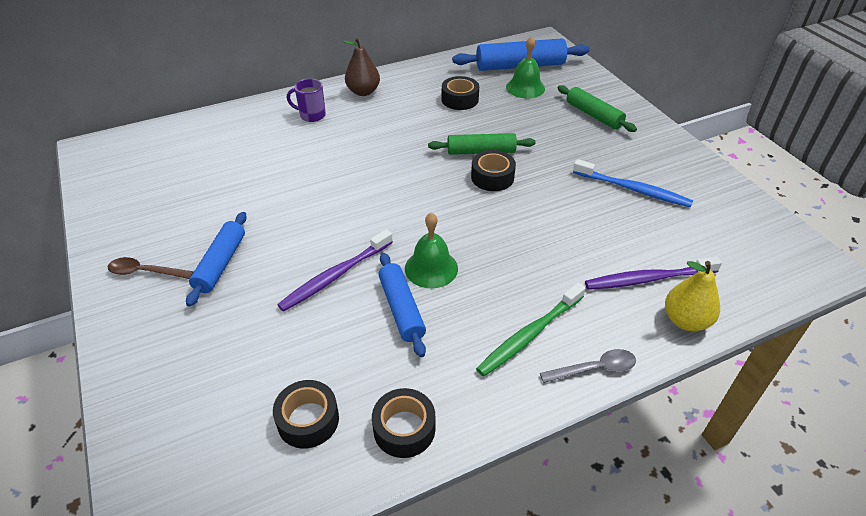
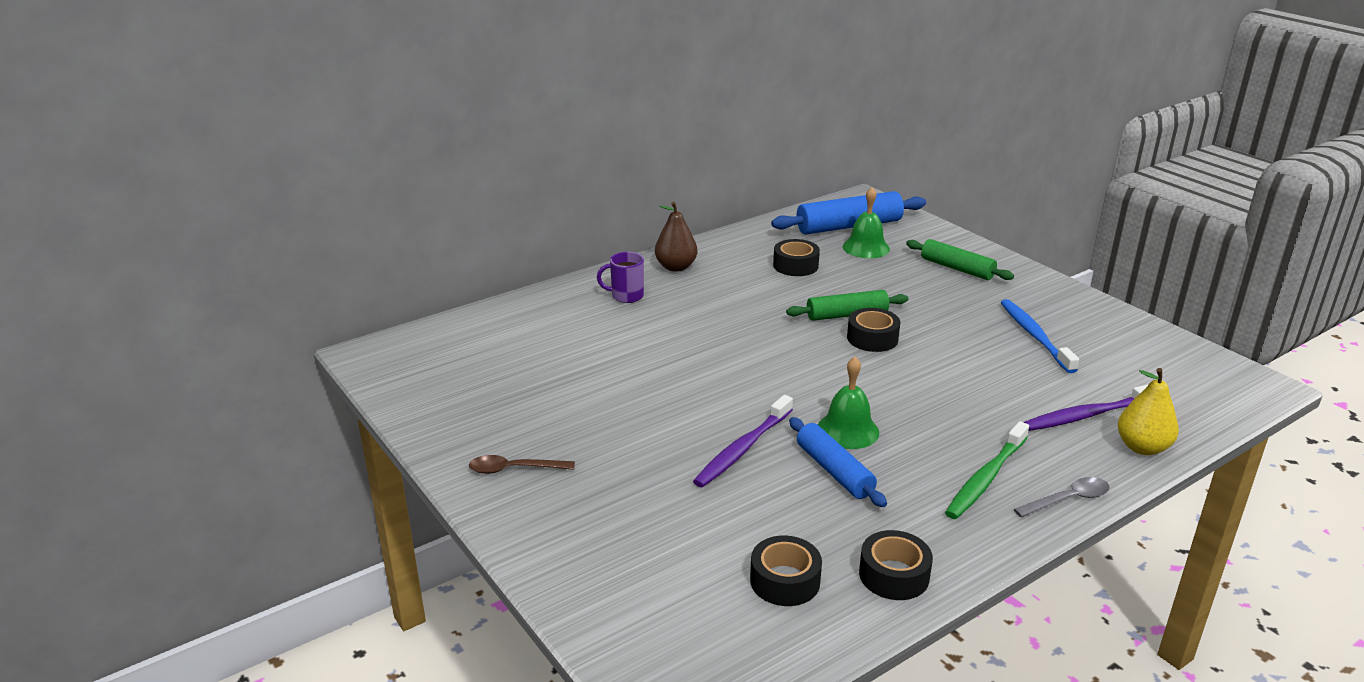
camera: 10 degrees left, 15 degrees down
(221, 264) = (601, 452): blue rolling pin -> none
(633, 189) = (1034, 335): blue toothbrush -> blue toothbrush turned 120 degrees counterclockwise

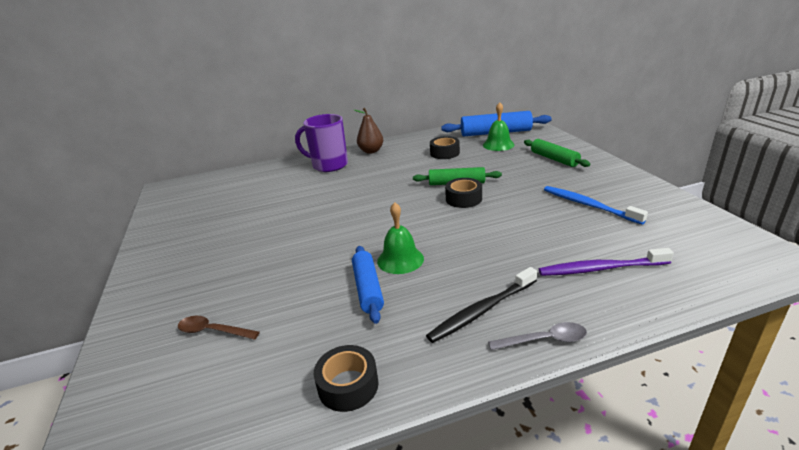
camera: 20 degrees right, 0 degrees up
(514, 469) = (170, 261): brown spoon -> brown spoon (213, 331)
(626, 296) = (329, 165): purple mug -> purple mug, size x1.80
(742, 449) = (317, 265): purple toothbrush -> none
(785, 581) = (261, 374): black tape -> none
(985, 478) = (481, 311): green toothbrush -> black toothbrush
(1034, 335) = (588, 205): blue toothbrush -> blue toothbrush turned 45 degrees counterclockwise
(1142, 447) = (639, 302): yellow pear -> none

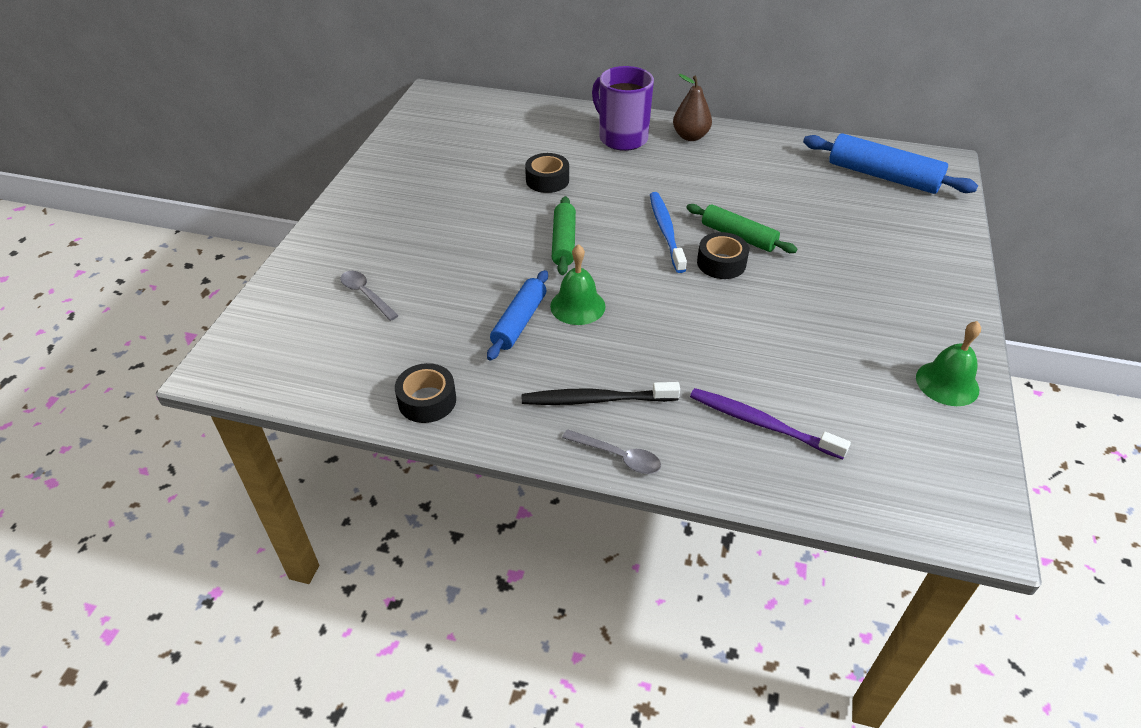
camera: 30 degrees right, 15 degrees up
(213, 331) = (366, 294): brown spoon -> grey spoon
(444, 153) = (776, 181): black tape -> black tape (547, 180)
(498, 145) = (860, 199): green bell -> green bell (947, 383)
(554, 159) = (904, 258): green rolling pin -> green rolling pin (564, 242)
(588, 205) = (854, 345): blue toothbrush -> blue toothbrush (666, 231)

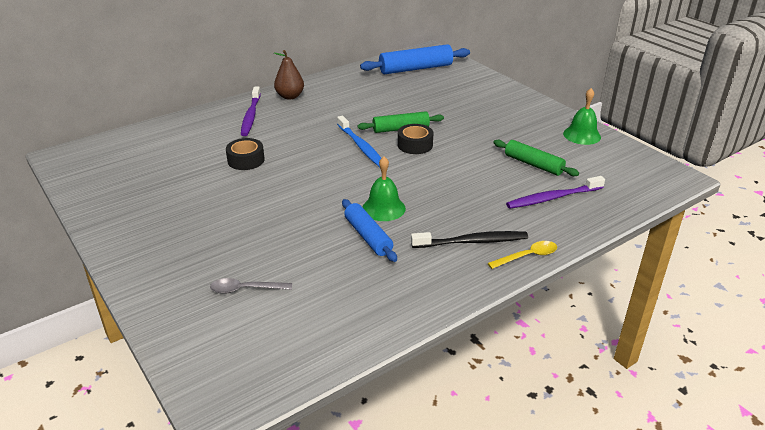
camera: 50 degrees left, 10 degrees down
(427, 400) = (393, 309): black tape -> none
(564, 242) = (317, 184): green rolling pin -> green rolling pin (533, 164)
(595, 400) = (472, 242): black toothbrush -> black toothbrush turned 135 degrees counterclockwise
(618, 456) = (527, 256): grey spoon -> yellow spoon
(622, 138) = (251, 116): purple mug -> purple toothbrush
(666, 231) = (361, 147): blue toothbrush -> blue toothbrush turned 150 degrees counterclockwise

